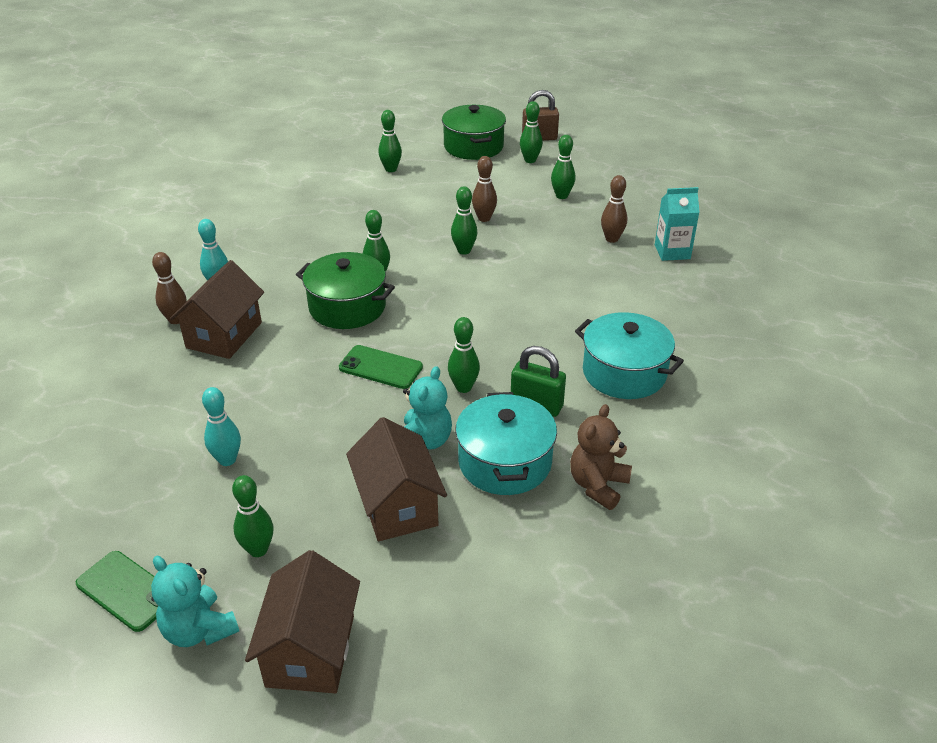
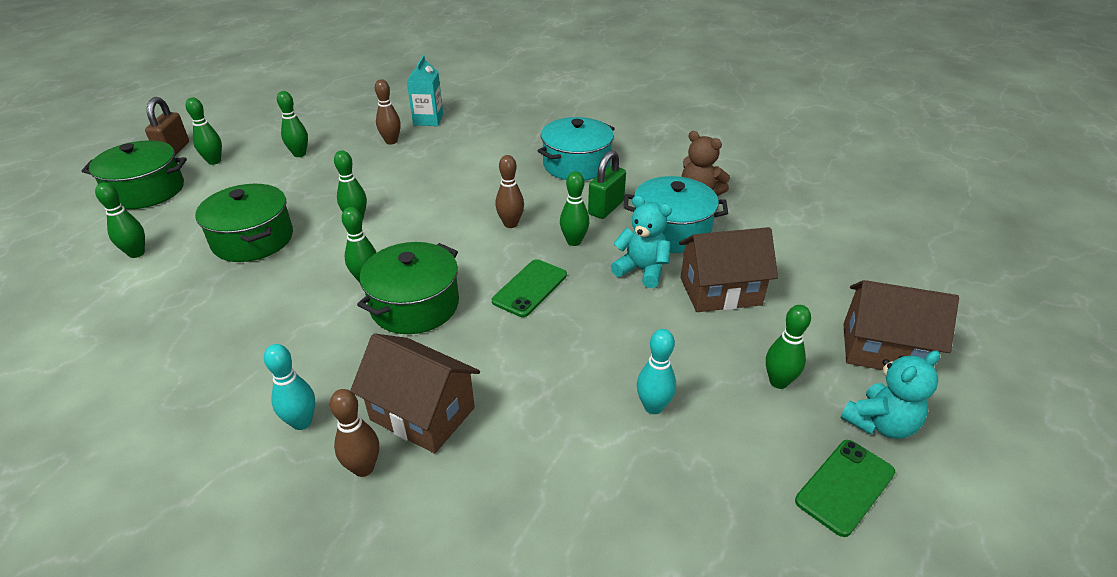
camera: 80 degrees left, 0 degrees up
(420, 210) = (253, 239): none -> green pot
(484, 218) = (304, 201): brown bowling pin -> brown bowling pin (510, 224)

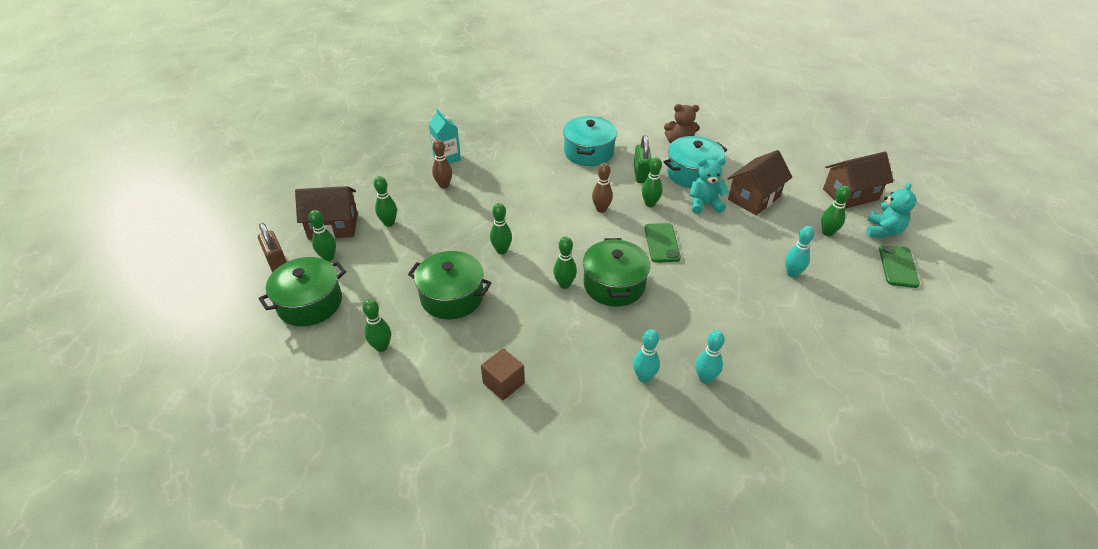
camera: 35 degrees left, 5 degrees up
(172, 343) = (503, 383): none -> brown cube
(363, 468) = (705, 378): brown bowling pin -> turquoise bowling pin
(422, 414) = (697, 337): brown house -> brown house (333, 226)

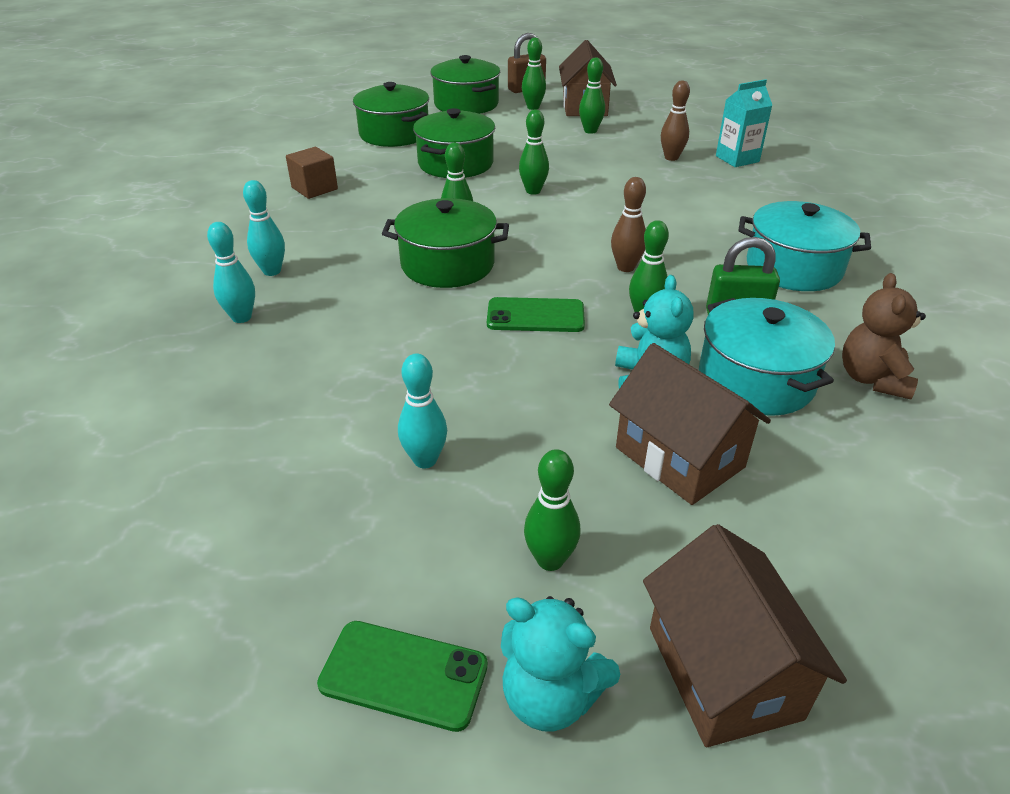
camera: 95 degrees right, 5 degrees down
(381, 347) = (394, 134): green bowling pin -> green pot

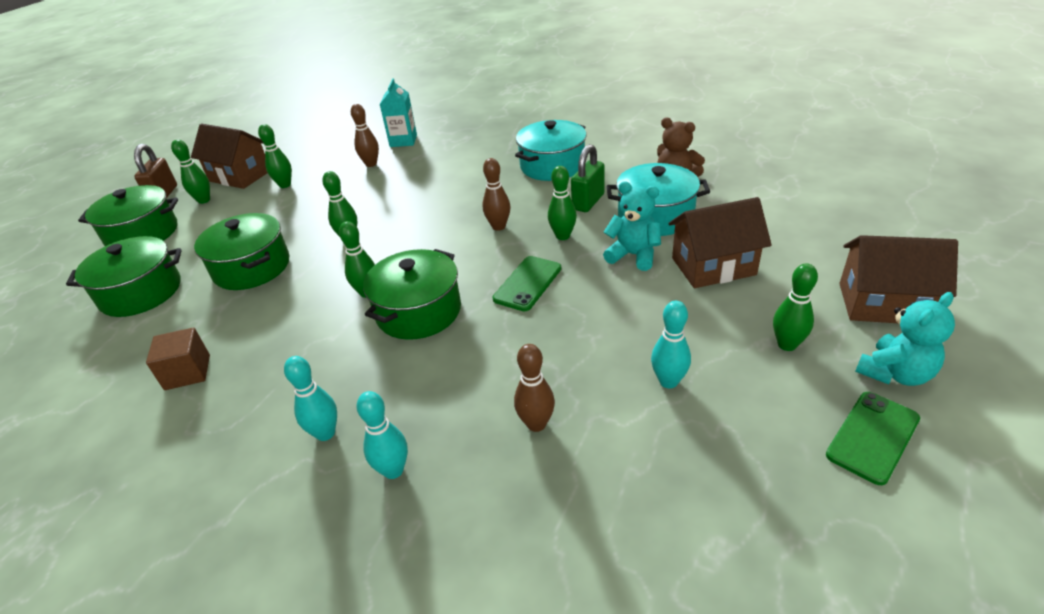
camera: 60 degrees left, 0 degrees up
(323, 380) = (536, 424): none -> brown bowling pin

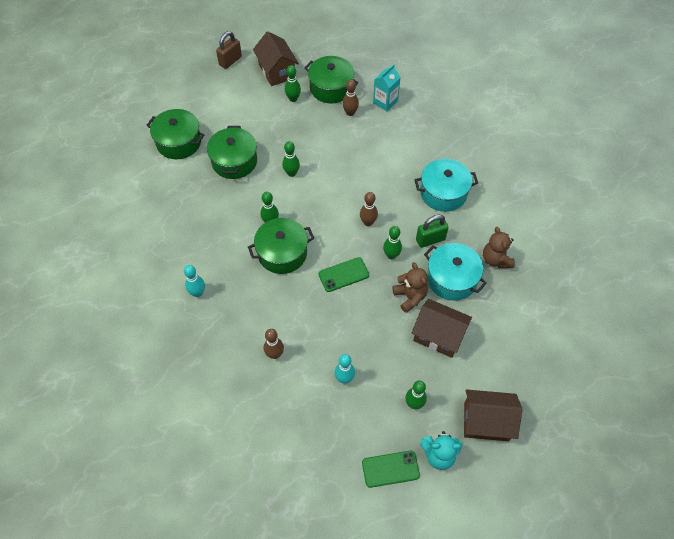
camera: 35 degrees right, 20 degrees up
(142, 234) = (202, 92): green pot -> green pot (331, 88)
(187, 372) = (169, 215): brown cube -> none
(204, 200) = (246, 82): green bowling pin -> none
(393, 470) = (208, 331): turquoise bowling pin -> none
(633, 255) = (410, 297): turquoise teddy bear -> brown teddy bear
(883, 303) = (486, 422): brown house -> brown house turned 45 degrees counterclockwise

